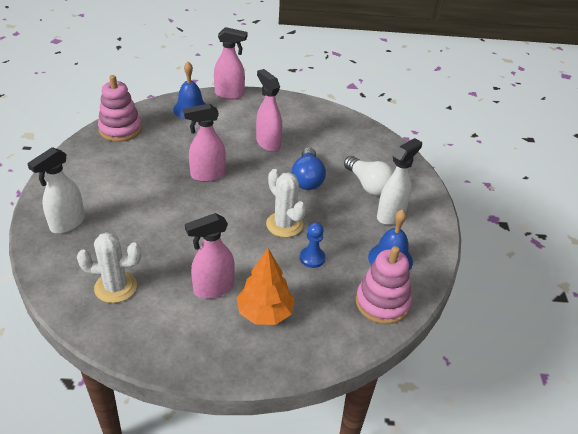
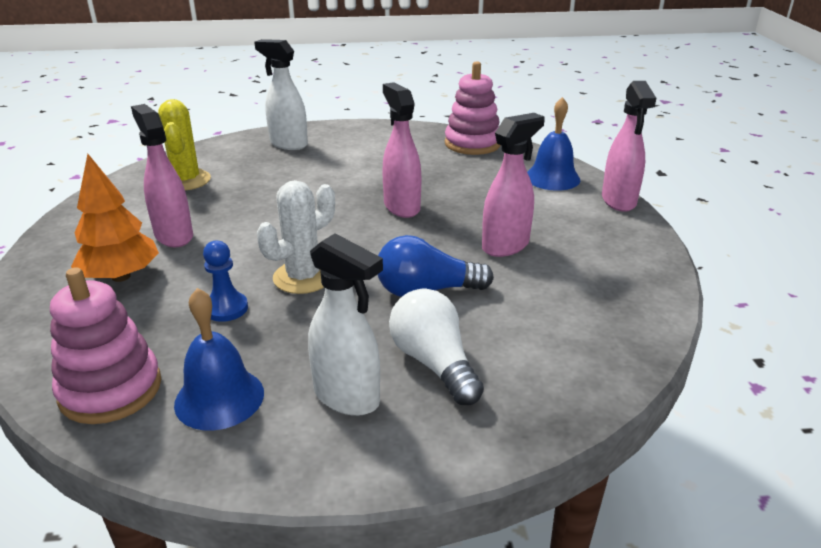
camera: 85 degrees right, 10 degrees down
(115, 287) = (186, 180): white cactus -> yellow cactus
(368, 185) = (434, 363): white light bulb -> white light bulb turned 105 degrees clockwise

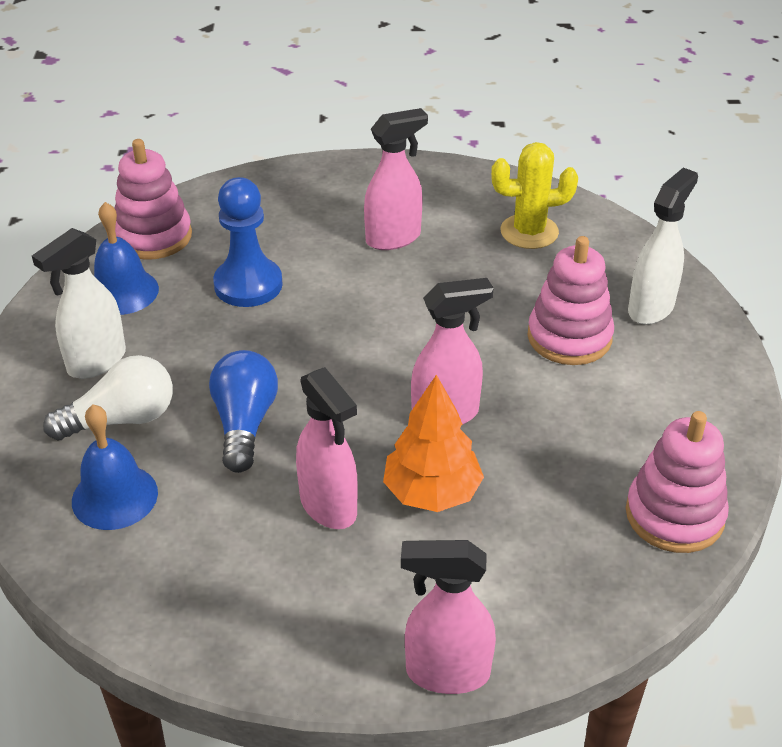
camera: 95 degrees right, 10 degrees up
(121, 276) = (319, 217): orange tree -> orange tree (432, 492)
(226, 308) = (248, 285): blue pawn -> blue pawn, size x1.68
(303, 277) = (292, 331): white cactus -> none
(317, 168) = (569, 337): none -> pink stacking toy
(552, 178) = (536, 600): blue bell -> blue bell (114, 496)

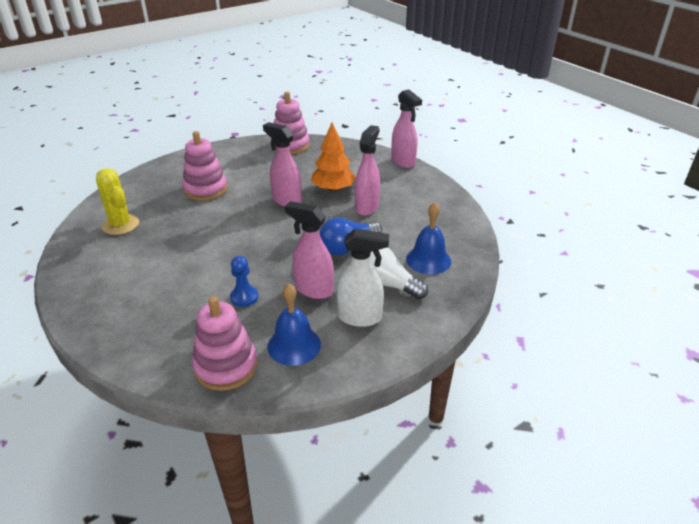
camera: 125 degrees left, 5 degrees down
(248, 285) = (244, 297): blue pawn -> blue pawn, size x0.59
(394, 238) = (157, 265): pink spray bottle -> pink spray bottle (313, 289)
(651, 308) = (166, 177): white spray bottle -> none

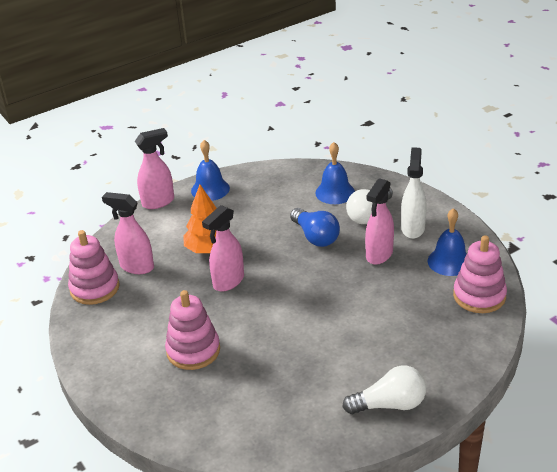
camera: 85 degrees left, 0 degrees up
(95, 290) = (390, 404): none -> white light bulb
(121, 225) = (266, 413): yellow cactus -> none
(244, 297) = (393, 295): blue pawn -> none
(367, 207) = (247, 226): pink spray bottle -> pink spray bottle (136, 266)
(425, 185) = (210, 189): none -> blue bell

